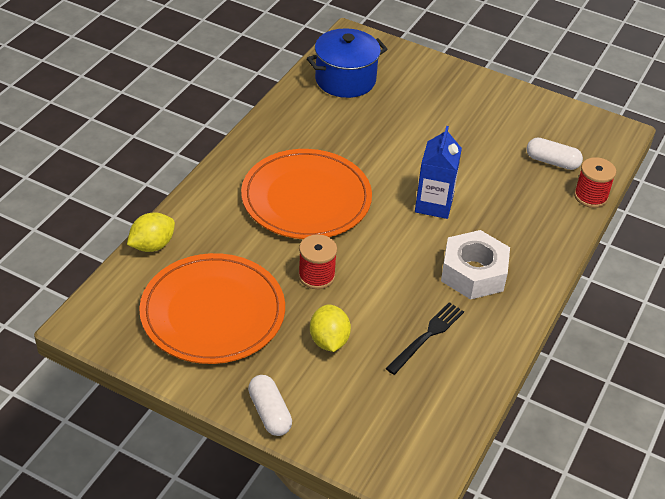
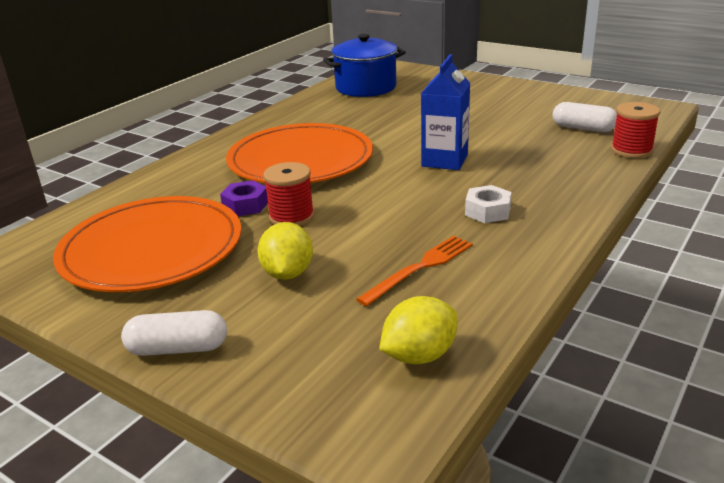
camera: 10 degrees right, 15 degrees down
(152, 245) = (113, 197): yellow lemon -> yellow lemon (419, 355)
(269, 413) = (178, 348): white capsule -> white capsule turned 75 degrees counterclockwise
(274, 260) = (245, 205): none -> purple nut
(427, 336) = (420, 268): black fork -> orange fork
(473, 273) = (487, 211): white nut -> white nut, size x0.54

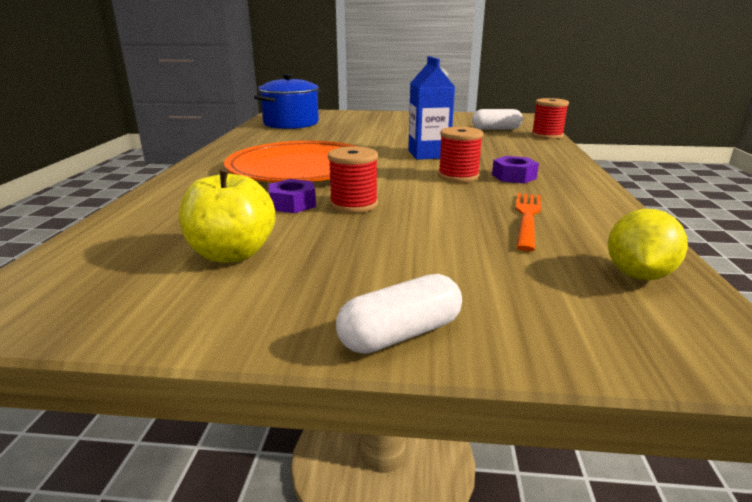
camera: 30 degrees left, 5 degrees down
(152, 249) = (232, 254): orange plate -> yellow apple
(288, 273) = (417, 244): yellow lemon -> none
(431, 199) = (458, 176): none -> red spool
(487, 211) = (513, 176): white nut -> purple nut

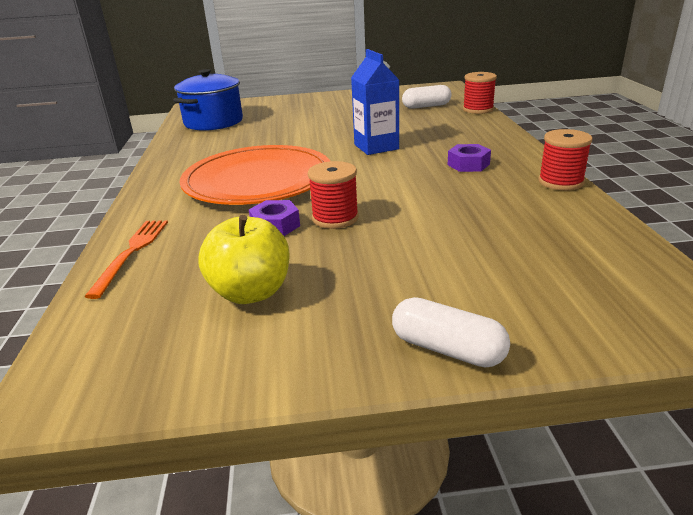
camera: 10 degrees left, 5 degrees up
(400, 334) = (447, 349): white capsule -> white capsule turned 75 degrees clockwise
(458, 176) = (417, 170): red spool -> red spool (560, 182)
(527, 217) = (500, 210): orange fork -> orange fork (132, 253)
(638, 275) = (613, 258): yellow lemon -> none

